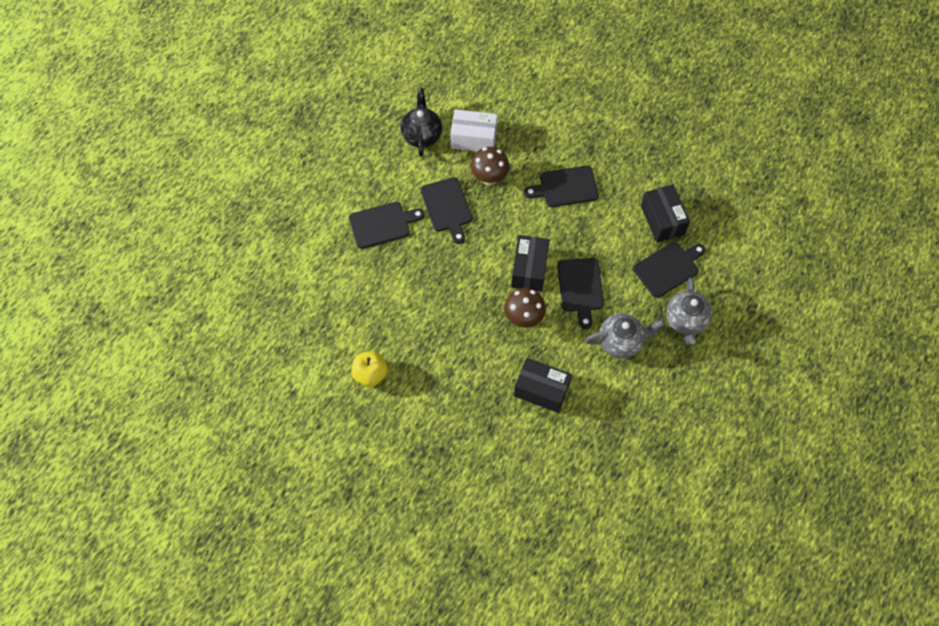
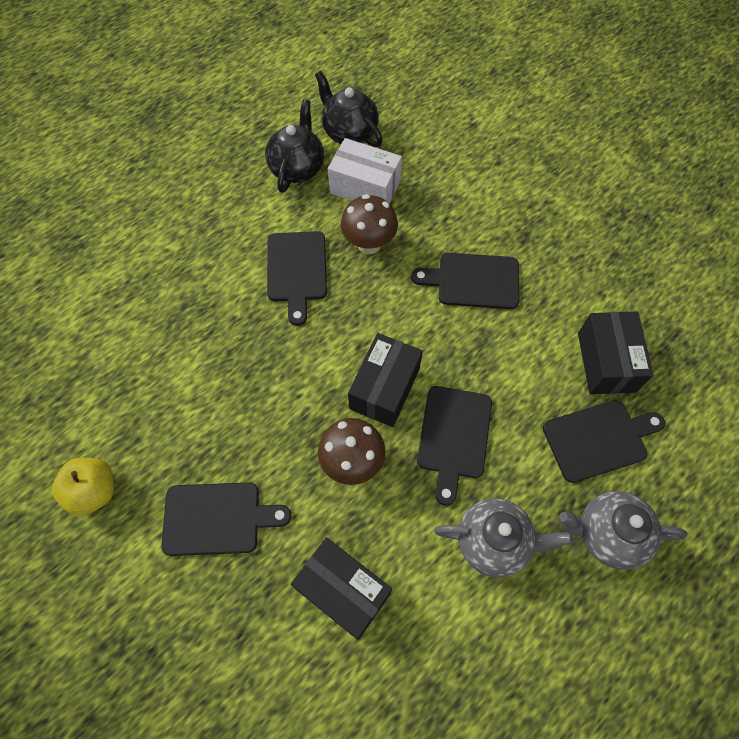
camera: 15 degrees right, 0 degrees up
(382, 224) = (199, 273): black cutting board -> black cutting board (217, 518)
(449, 100) = (349, 132): none -> black teapot
(685, 321) = (608, 534): grey teapot -> grey teapot turned 75 degrees clockwise

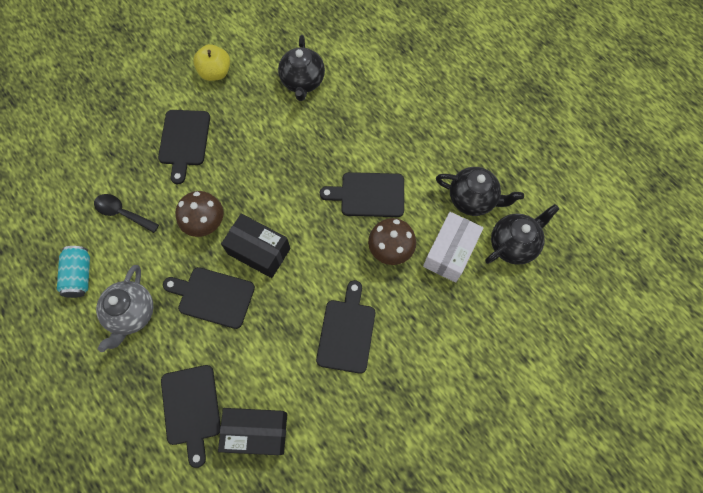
camera: 95 degrees right, 5 degrees up
(121, 363) = (302, 82): none -> black teapot
(343, 591) = (122, 213): black box -> black spoon
(450, 635) = (80, 275): none -> turquoise can
(608, 534) = (119, 398): grey teapot -> none

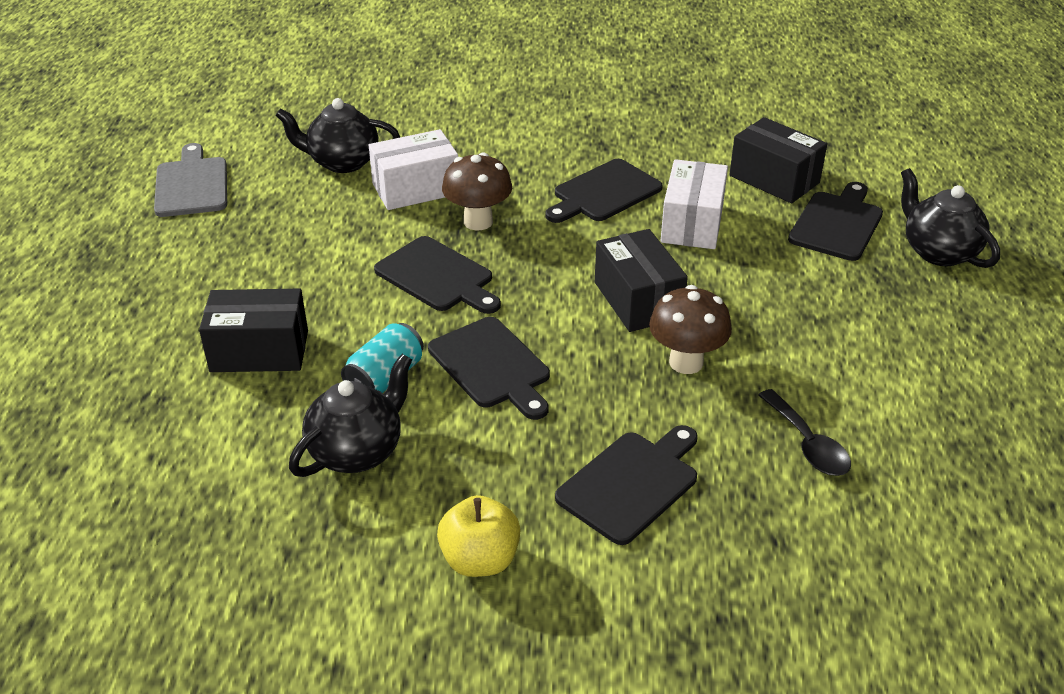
camera: 140 degrees left, 30 degrees down
(80, 275) = (921, 405): turquoise can -> turquoise can (385, 378)
(132, 313) = (863, 329): grey teapot -> none
(213, 296) = (737, 291): black cutting board -> black cutting board (492, 366)
(275, 340) = (692, 224): none -> white box
(395, 96) = (259, 351): none -> black box
(472, 199) = (327, 211): black teapot -> black teapot (938, 252)
(561, 166) = (191, 184): none -> grey cutting board

